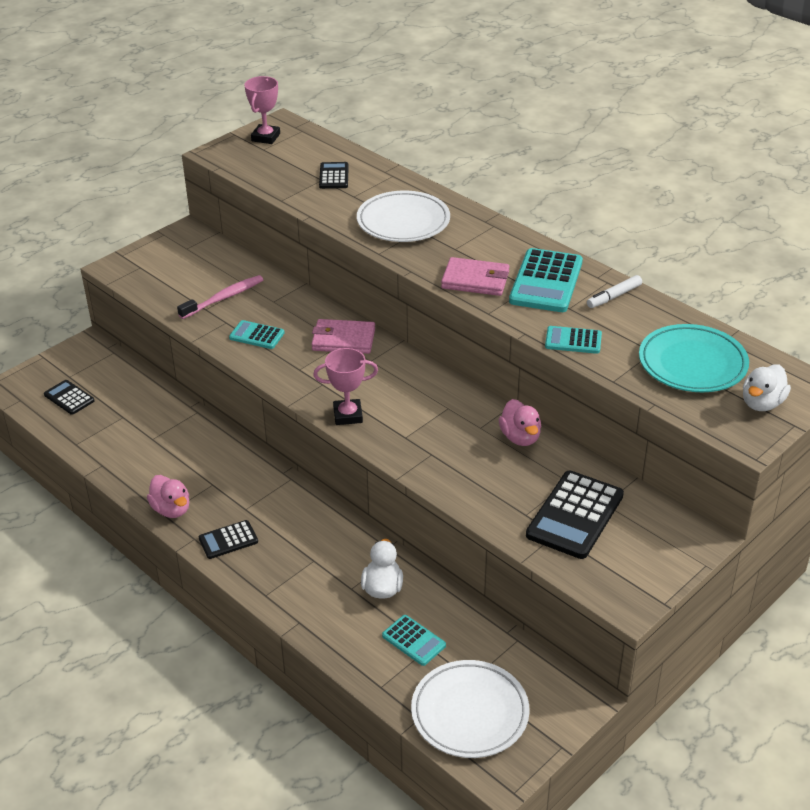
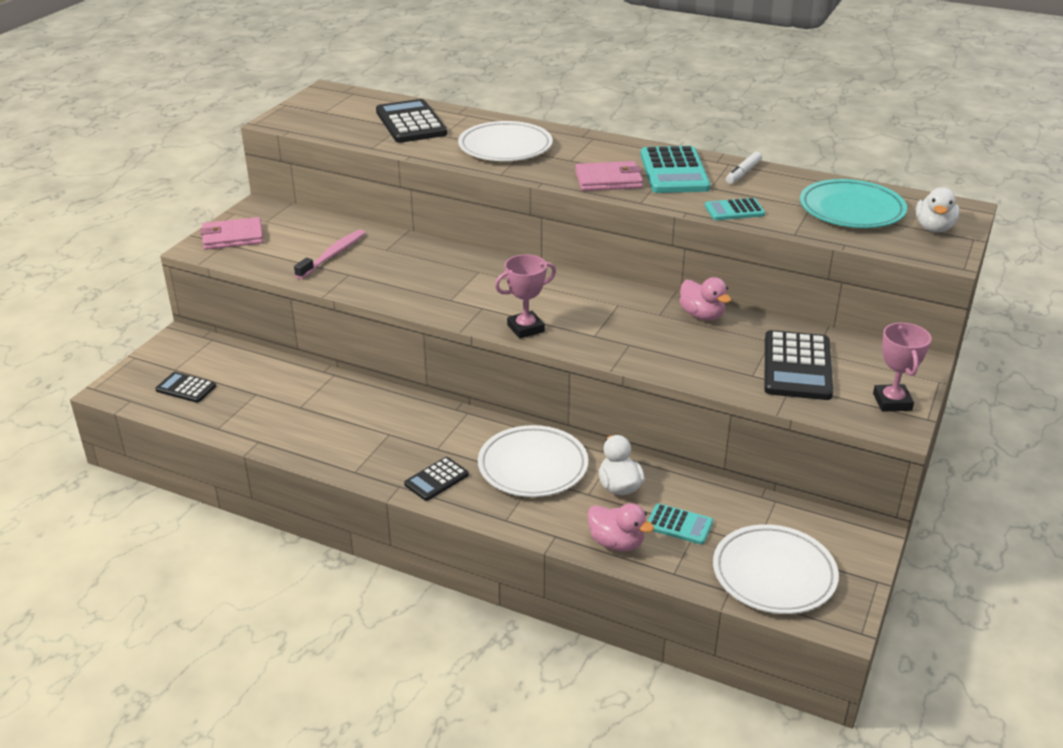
camera: 20 degrees left, 5 degrees down
(171, 509) = (359, 465): pink duck -> pink duck (616, 543)
(257, 335) = (388, 280): turquoise calculator -> none
(266, 137) = (319, 103): pink trophy -> pink trophy (892, 402)
(318, 548) = (533, 466): none -> white plate
(334, 176) = (411, 123): black calculator -> black calculator, size x1.81
(343, 339) = (478, 268): pink wallet -> pink wallet (232, 237)

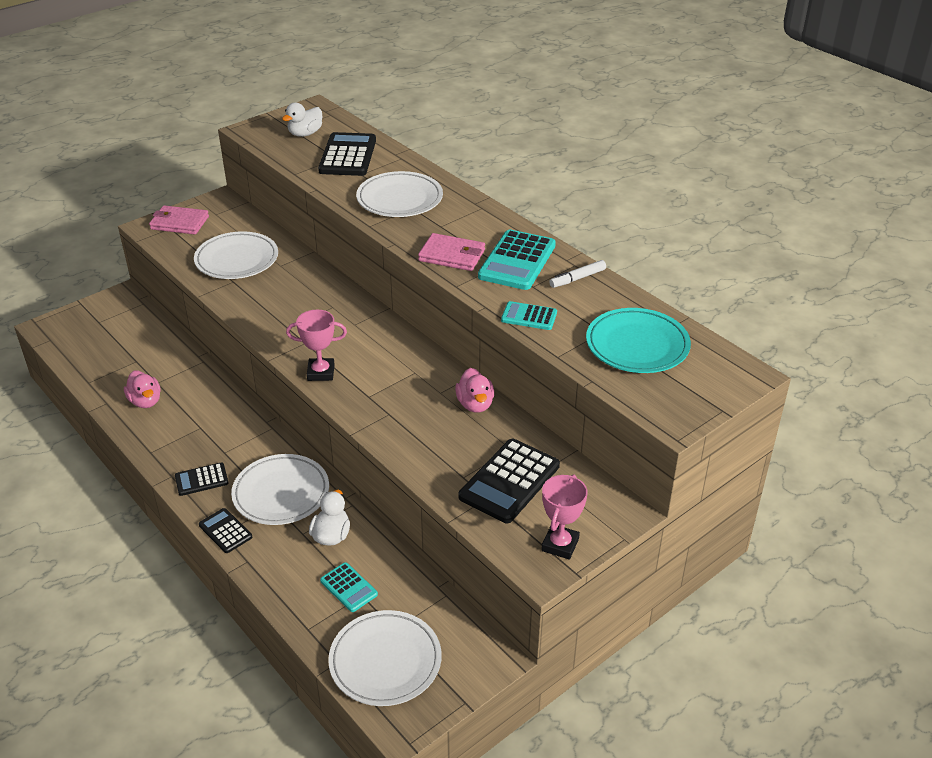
camera: 25 degrees right, 5 degrees up
(186, 388) = (93, 341): black calculator -> black calculator (225, 531)
(333, 255) = (237, 260): pink toothbrush -> white plate
(616, 543) = (287, 585): pink duck -> pink duck (145, 401)
(934, 228) = (695, 387): white duck -> white duck (305, 134)

